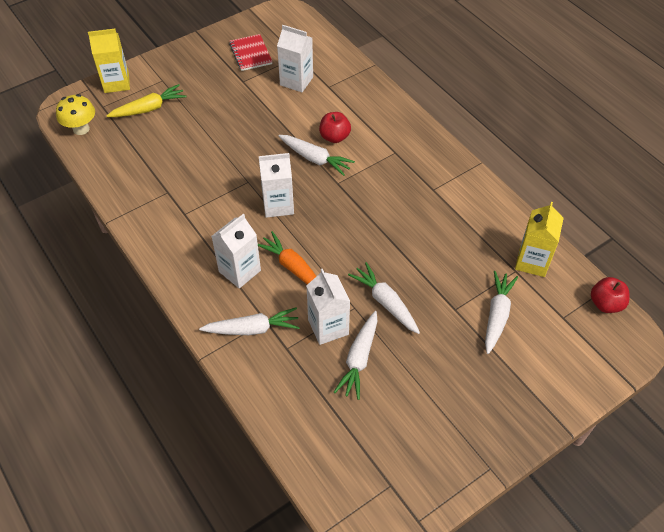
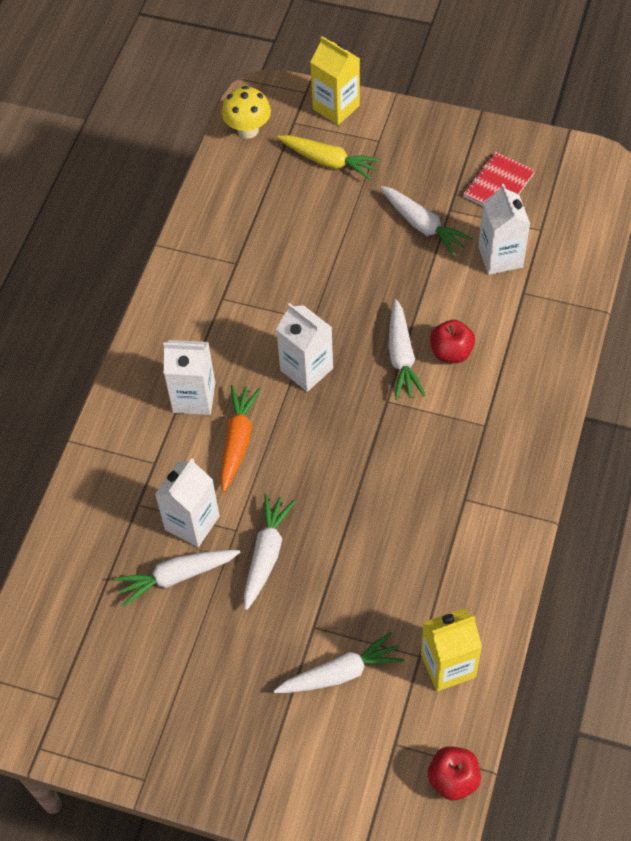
camera: 55 degrees right, 5 degrees up
(252, 329) = (135, 458): white carrot -> white carrot (422, 225)

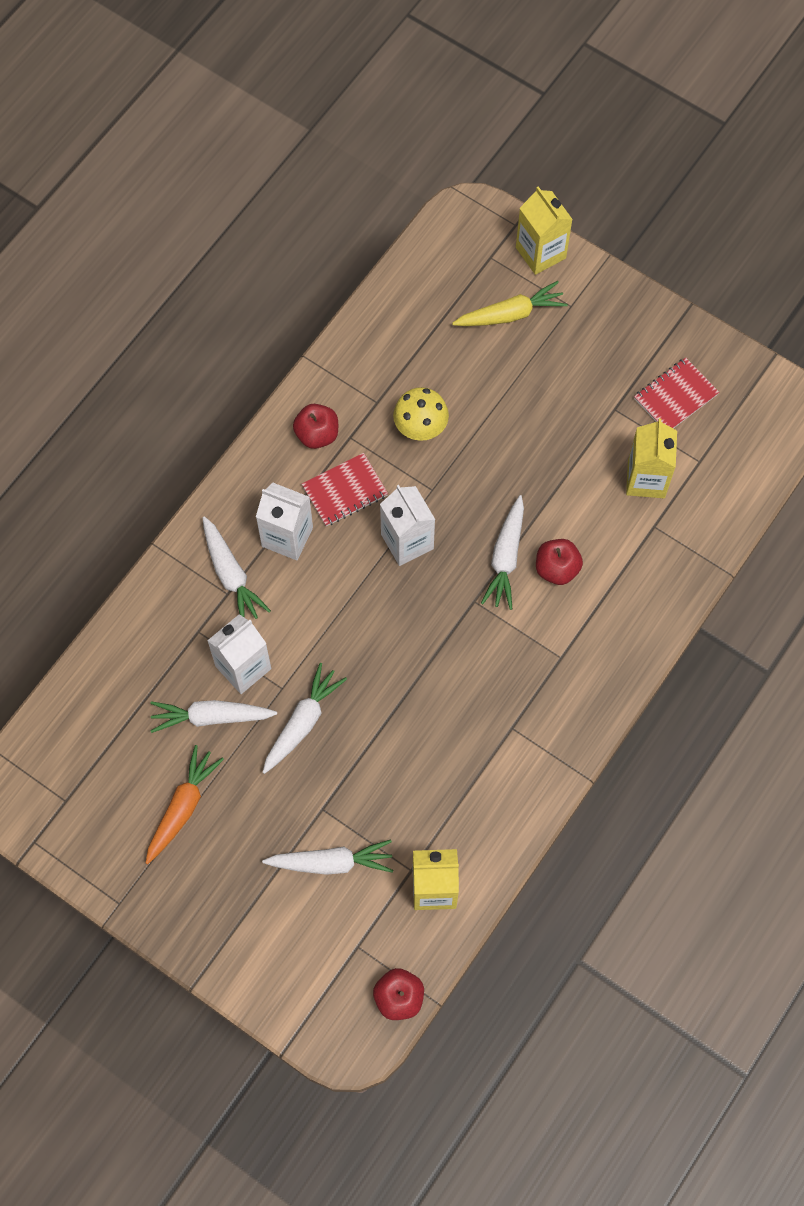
camera: 15 degrees right, 10 degrees up
(191, 304) = (317, 434): none -> red apple
(233, 344) = (345, 491): none -> red notebook
(237, 441) = (314, 597): orange carrot -> orange carrot (182, 808)
(248, 130) = (440, 252): yellow mushroom -> yellow mushroom (420, 428)
(328, 161) = (510, 314): yellow carrot -> yellow carrot turned 60 degrees counterclockwise
(422, 225) = (580, 418): white carrot -> white carrot (231, 574)
(500, 257) = (646, 479): white carton -> yellow carton

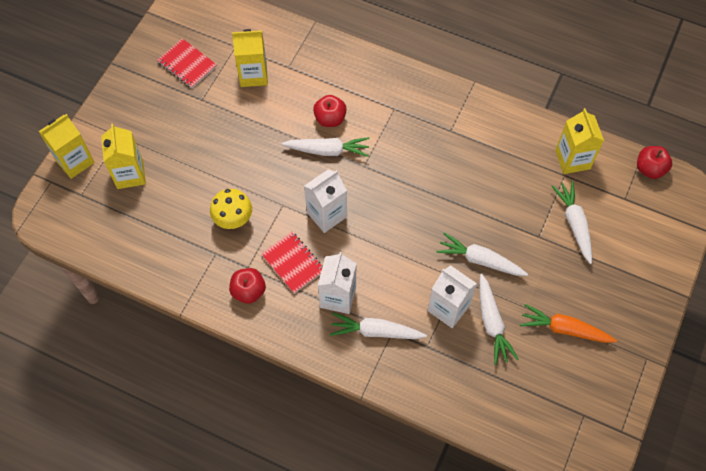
camera: 100 degrees left, 5 degrees down
(231, 574) = (376, 331): white carrot -> white carrot turned 135 degrees counterclockwise
(510, 314) = (130, 174): yellow carrot -> yellow carton

